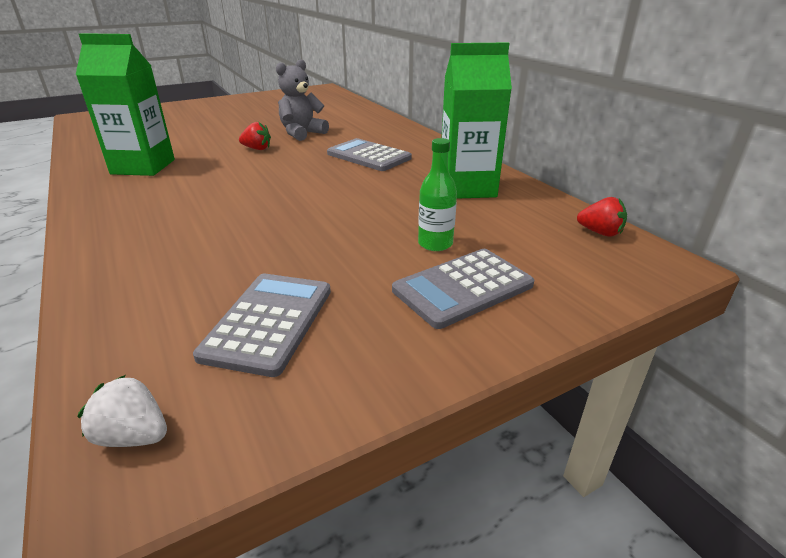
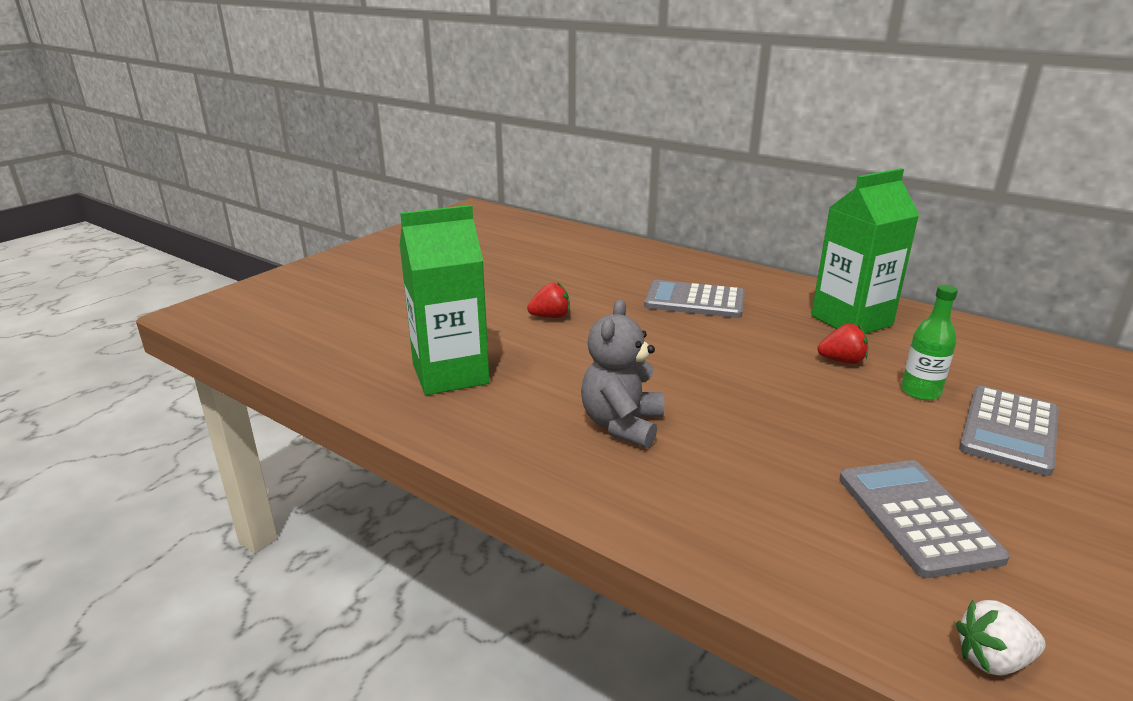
camera: 25 degrees left, 5 degrees down
(302, 133) = (567, 284): grey teddy bear -> grey teddy bear (622, 425)
(600, 233) = (1025, 344): red strawberry -> red strawberry (842, 361)

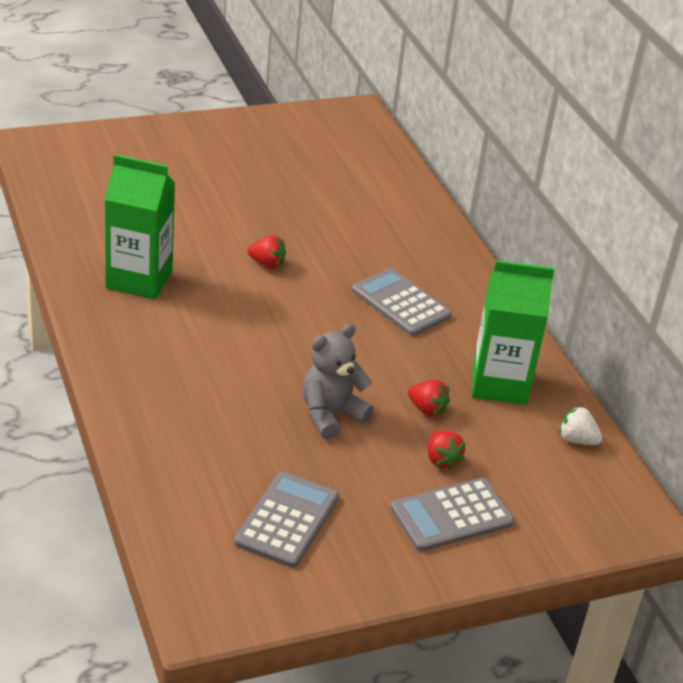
camera: 30 degrees right, 10 degrees up
(622, 425) = (199, 372): grey teddy bear -> grey teddy bear (331, 415)
(920, 392) = (441, 460): green bottle -> red strawberry
(992, 660) = (203, 591): white strawberry -> white strawberry (576, 440)

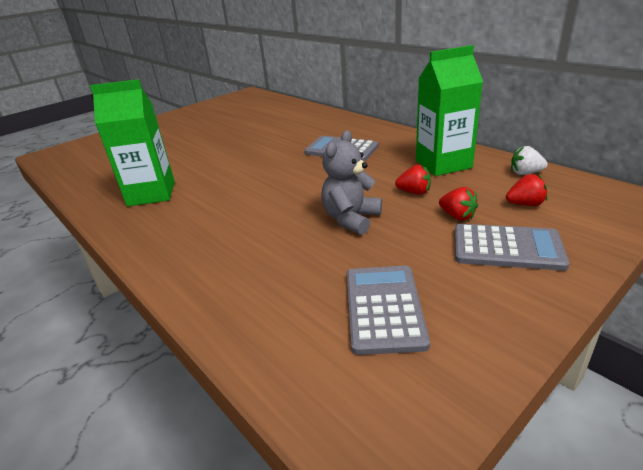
camera: 15 degrees left, 5 degrees down
(267, 264) = (240, 159): red strawberry -> red strawberry (525, 204)
(451, 515) = (507, 248): grey calculator -> grey calculator turned 120 degrees counterclockwise

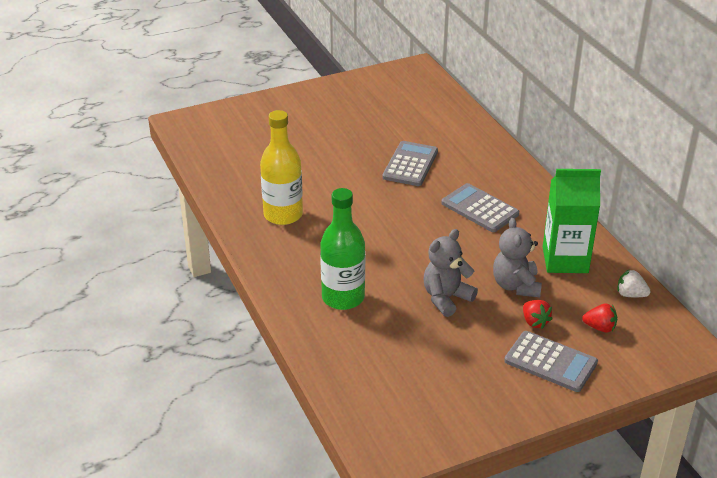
camera: 15 degrees right, 5 degrees up
(151, 194) = (283, 215): green carton -> yellow bottle
(235, 247) = (343, 297): none -> green bottle
(384, 308) = (431, 380): grey calculator -> grey calculator (410, 164)
(414, 192) = (516, 286): red strawberry -> grey teddy bear

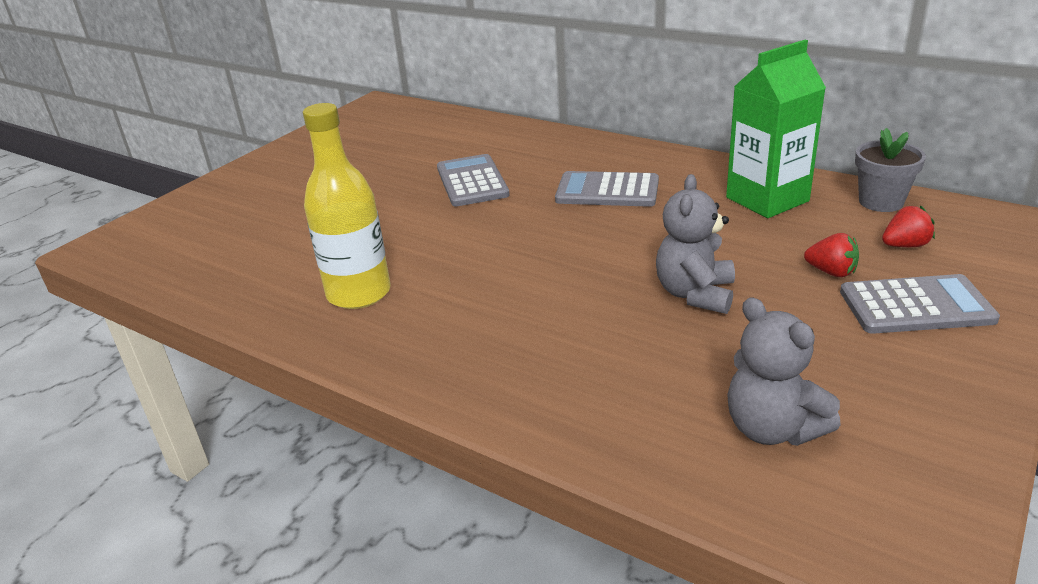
camera: 30 degrees left, 5 degrees down
(343, 297) = (560, 356): green bottle -> none
(516, 286) = (754, 245): grey teddy bear -> grey teddy bear (772, 428)
(630, 294) = (881, 202): white strawberry -> grey flower pot

